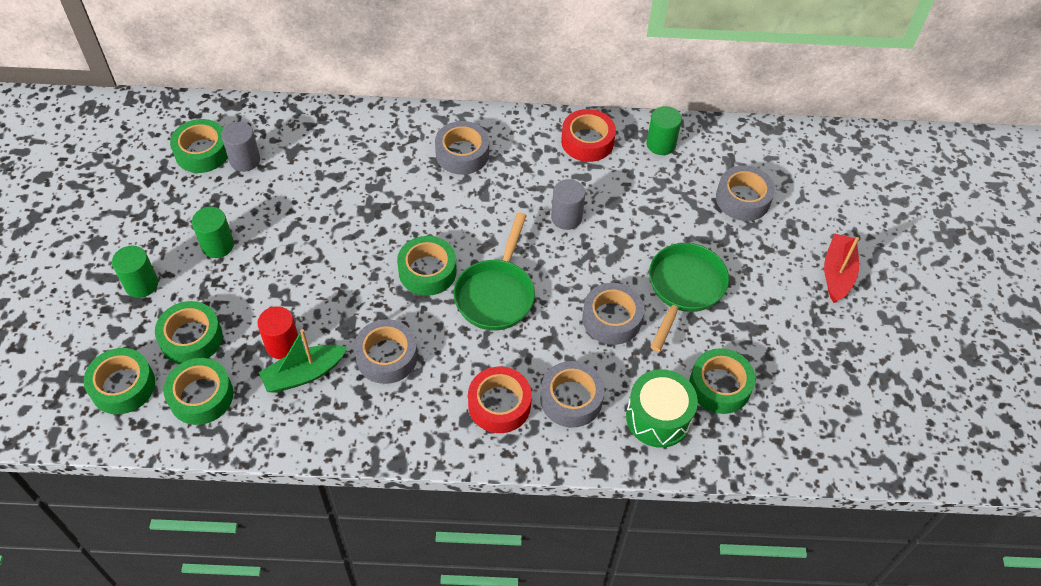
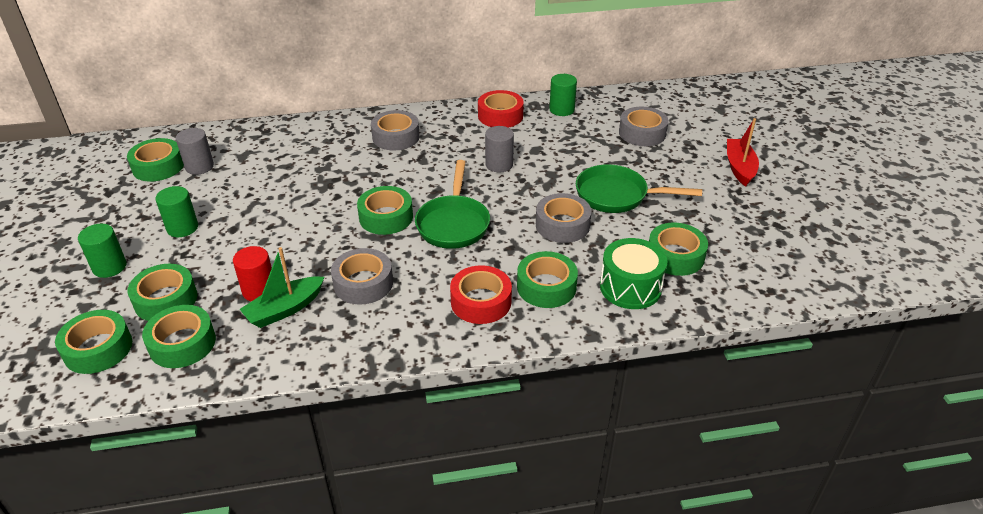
camera: 10 degrees left, 15 degrees down
(571, 399) = (546, 287): grey tape -> green tape
(684, 288) = (617, 196): green pan -> green pan turned 90 degrees counterclockwise

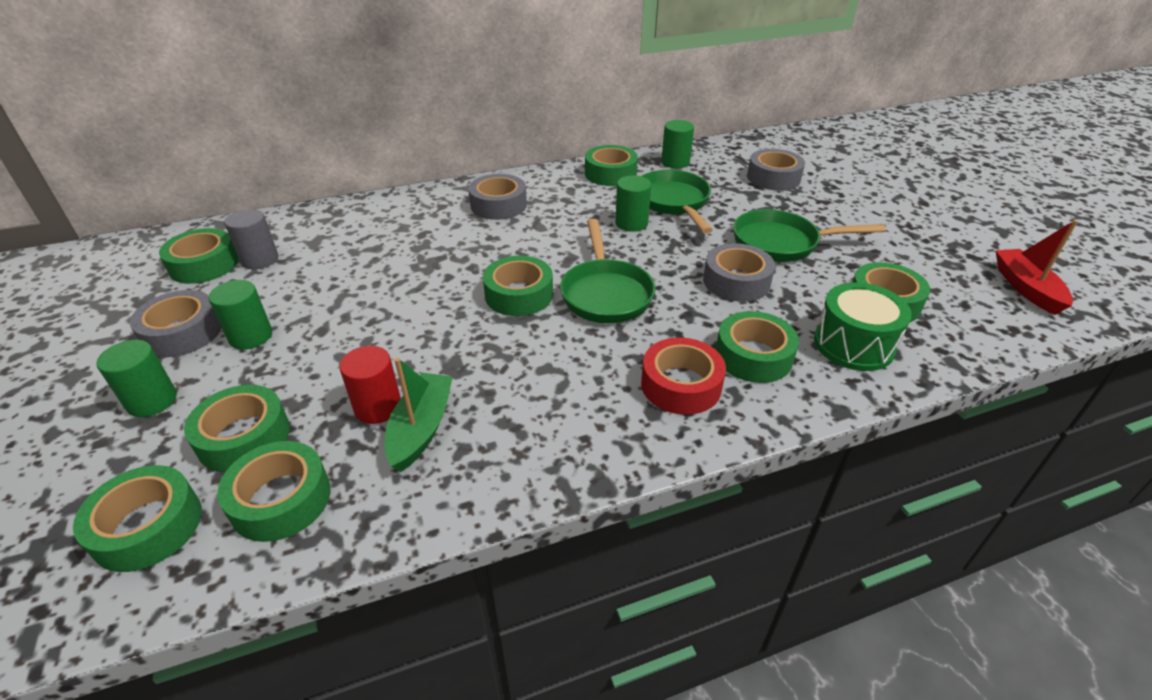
camera: 10 degrees left, 0 degrees up
(285, 309) = (421, 429): green boat -> green boat turned 150 degrees clockwise
(363, 283) = (518, 380): grey tape -> grey tape (182, 333)
(499, 164) = (631, 223): grey cylinder -> green cylinder
(500, 116) = (610, 174): red tape -> green tape
(543, 149) = (673, 202): none -> green pan
(739, 168) = (895, 202): red boat -> red boat (1026, 288)

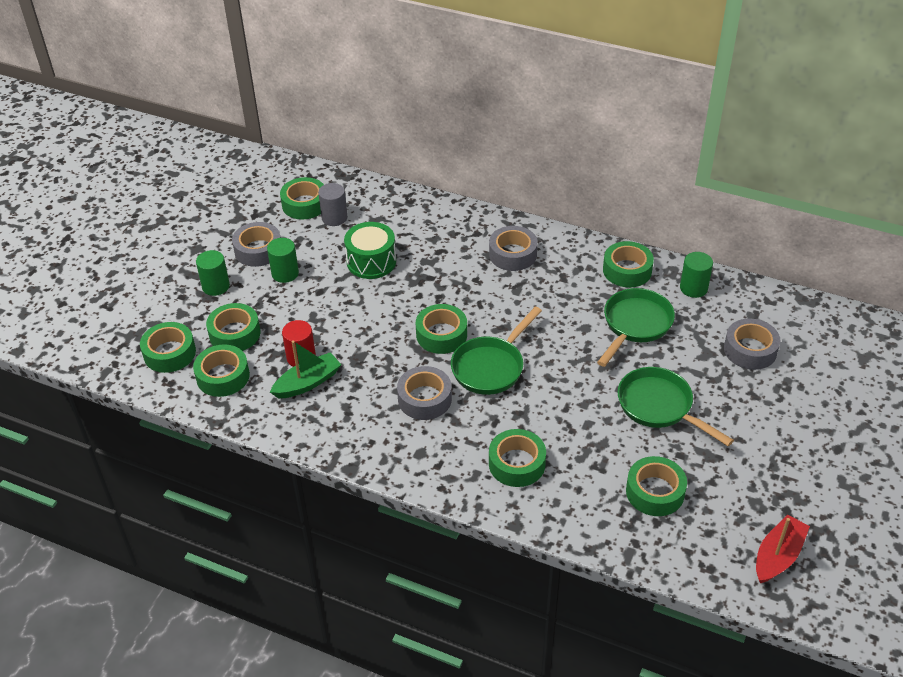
camera: 45 degrees right, 5 degrees up
(631, 223) = (580, 324): green cylinder -> none
(681, 385) = (453, 450): red tape -> none
(736, 281) = (582, 413): grey tape -> grey tape (424, 399)
(853, 344) = (586, 500): green drum -> green drum (371, 261)

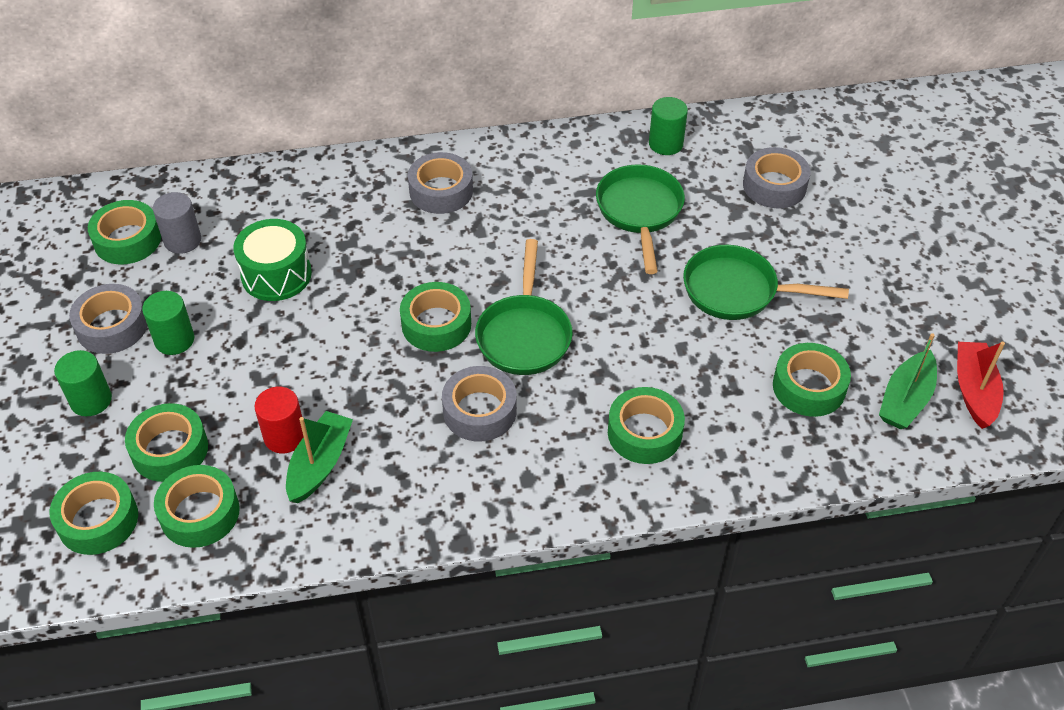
camera: 35 degrees left, 5 degrees up
(627, 270) = (581, 154): green tape -> none
(719, 535) = (905, 399): none -> green boat

